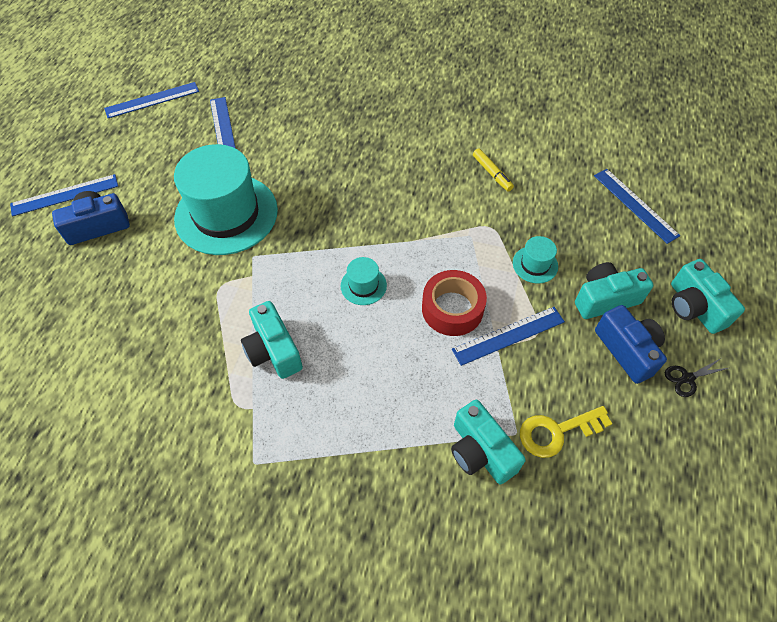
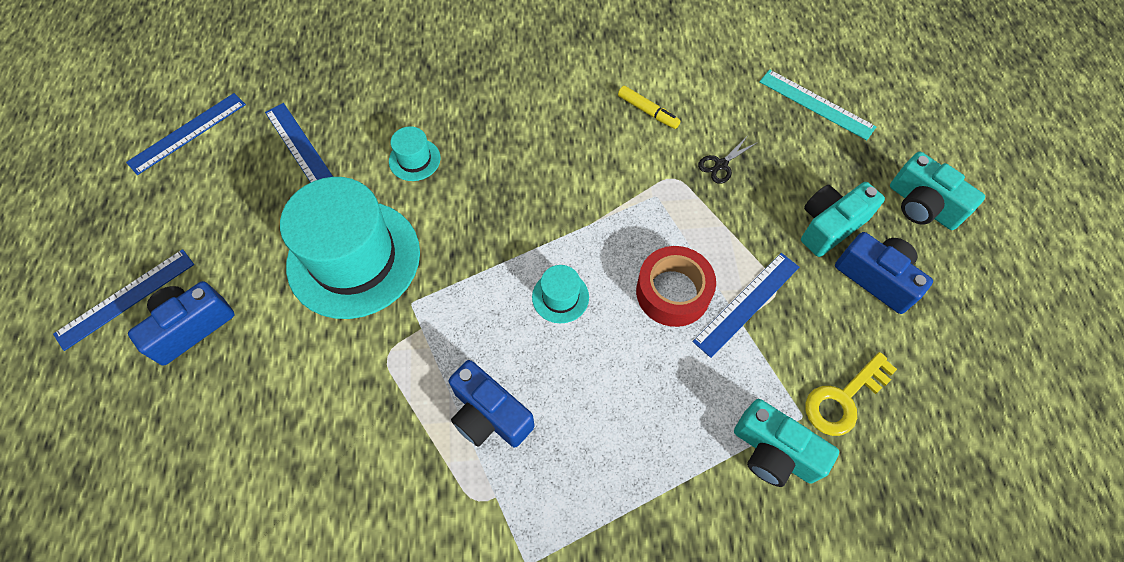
camera: 20 degrees left, 5 degrees up
(273, 350) = (489, 415): turquoise camera -> blue camera
(535, 264) = (740, 209): turquoise hat -> turquoise hat (414, 159)
(635, 205) = (816, 104): blue ruler -> turquoise ruler
(687, 378) = (948, 289): black scissors -> black scissors (721, 165)

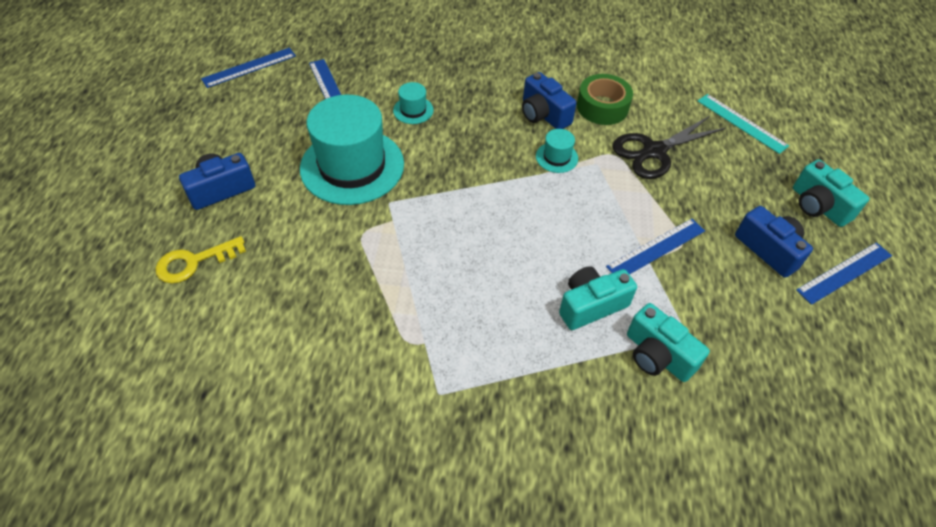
camera: 10 degrees right, 10 degrees down
(126, 298) = (179, 163): blue ruler -> blue ruler (844, 273)
(489, 415) = (432, 287): blue camera -> blue camera (543, 114)
(560, 297) = (506, 218): turquoise hat -> turquoise hat (556, 157)
(647, 111) = (602, 107): yellow marker -> green tape
(673, 292) = (597, 230): red tape -> none
(721, 165) = (654, 151): black scissors -> black scissors, size x2.20
(829, 226) = (736, 207): turquoise camera -> turquoise camera (591, 305)
(843, 399) = (724, 329): yellow key -> yellow key (194, 262)

